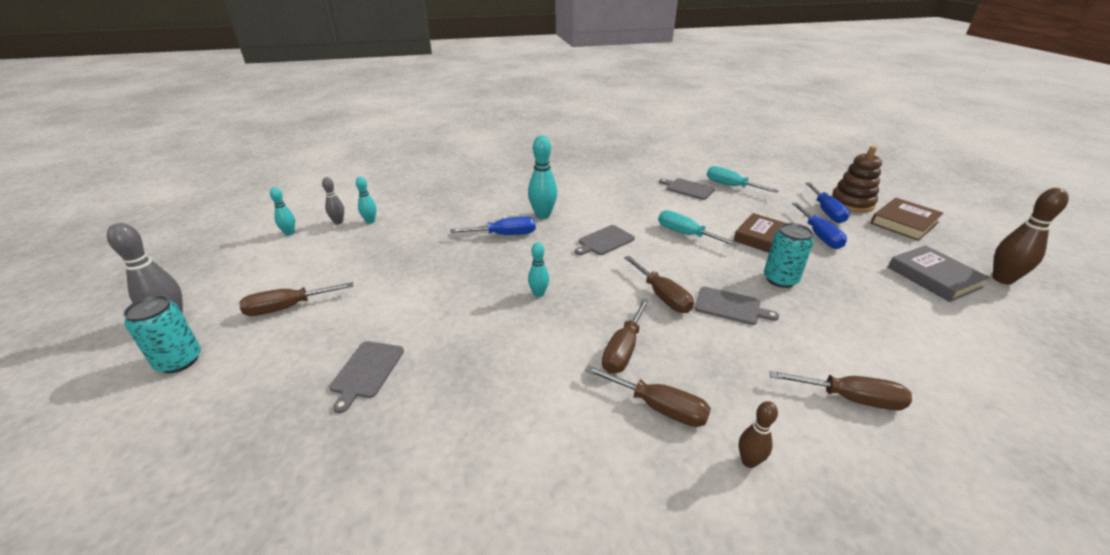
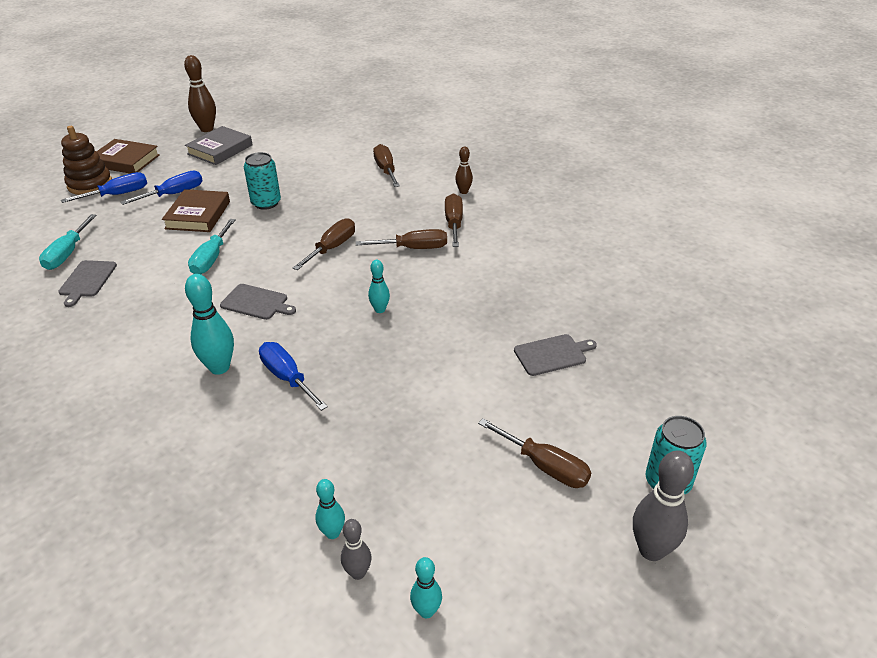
camera: 120 degrees left, 5 degrees up
(730, 306) = (322, 217): grey cutting board -> none

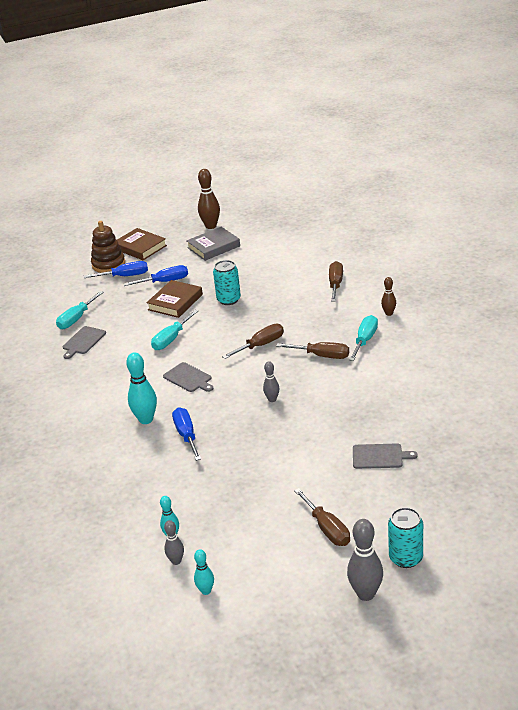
camera: 25 degrees right, 5 degrees down
(380, 310) = (272, 399): turquoise bowling pin -> grey bowling pin
(454, 223) = (365, 340): brown screwdriver -> turquoise screwdriver

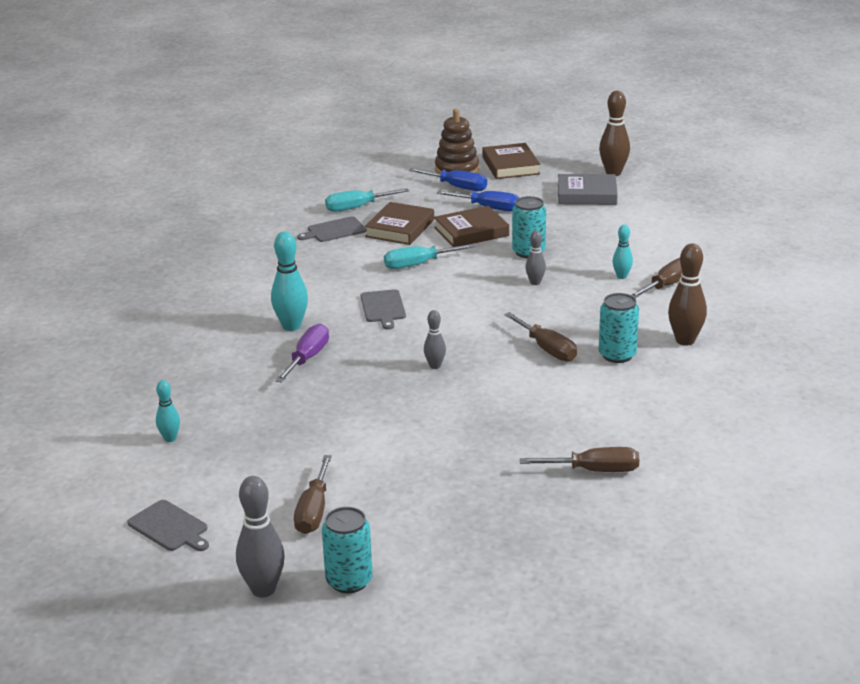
camera: 35 degrees right, 5 degrees down
(126, 320) = (400, 228): none -> brown book
(176, 561) = (143, 462): grey bowling pin -> grey bowling pin (535, 282)
(186, 435) = (307, 358): blue screwdriver -> purple screwdriver
(206, 591) = (131, 501): turquoise bowling pin -> turquoise bowling pin (621, 276)
(261, 345) = (498, 310): brown screwdriver -> brown screwdriver (594, 470)
(365, 340) = (617, 355): turquoise screwdriver -> turquoise can
(379, 456) = (464, 474): grey cutting board -> grey cutting board (169, 527)
(389, 313) = (685, 340): brown bowling pin -> brown bowling pin, size x1.74

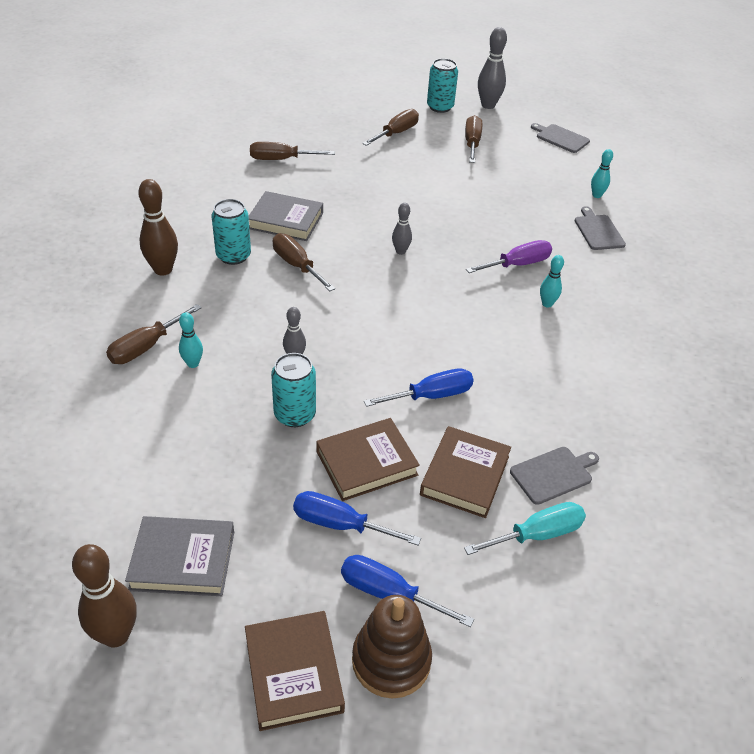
camera: 175 degrees right, 15 degrees up
(291, 326) = (547, 304): turquoise bowling pin -> turquoise bowling pin, size x0.58
(307, 358) = (517, 264): purple screwdriver -> purple screwdriver turned 135 degrees counterclockwise
(383, 308) = (460, 325): grey cutting board -> grey cutting board (598, 231)
(418, 264) = (431, 396): turquoise screwdriver -> blue screwdriver
(428, 523) = (396, 133): none -> brown screwdriver
(569, 392) = (286, 220): none -> grey book

